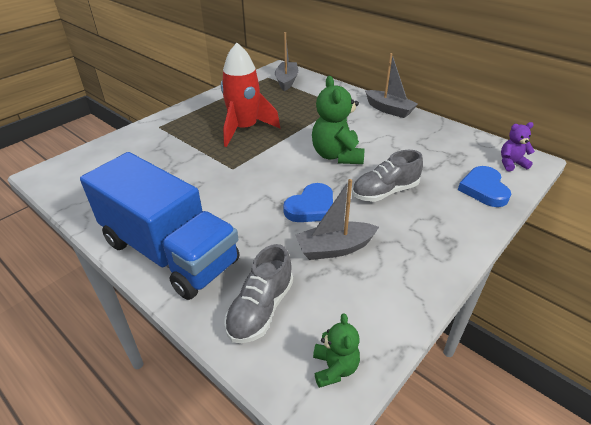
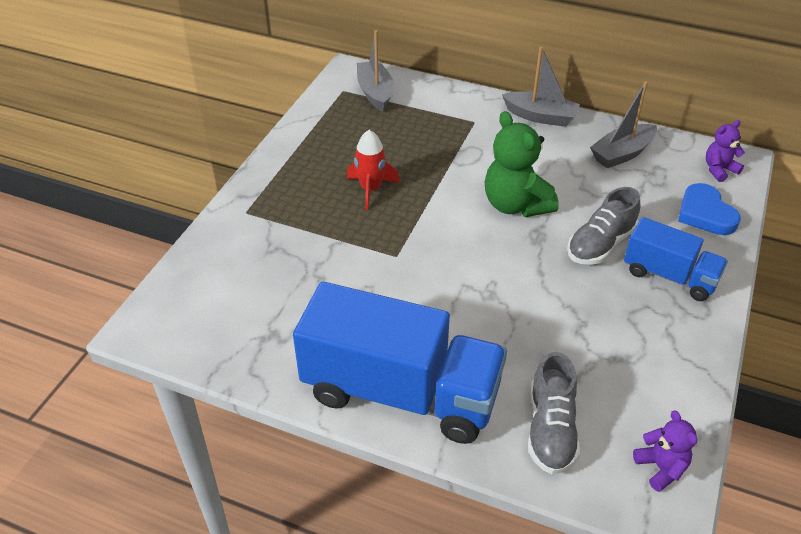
camera: 20 degrees left, 5 degrees up
(244, 129) = (371, 189): red rocket -> red rocket, size x0.60
(311, 207) = (528, 287): blue heart -> none
(334, 368) = (661, 468): green teddy bear -> purple teddy bear
(335, 248) = (585, 334): grey boat -> grey boat (622, 154)
(429, 224) = (669, 276): none -> blue truck

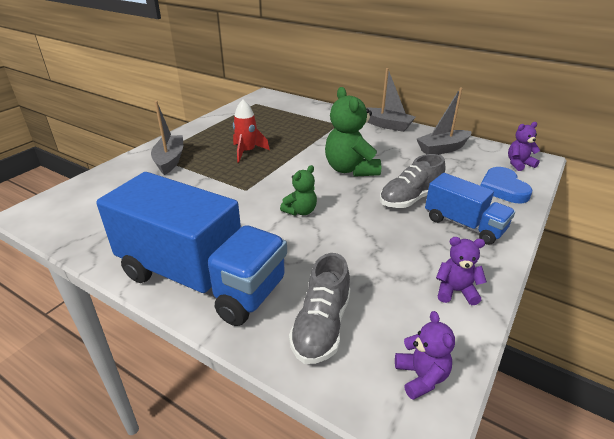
camera: 10 degrees right, 10 degrees down
(375, 92) = (276, 105): grey boat -> grey boat (170, 160)
(476, 281) = (300, 211): none -> green teddy bear
(675, 367) = (455, 291): none -> purple teddy bear

